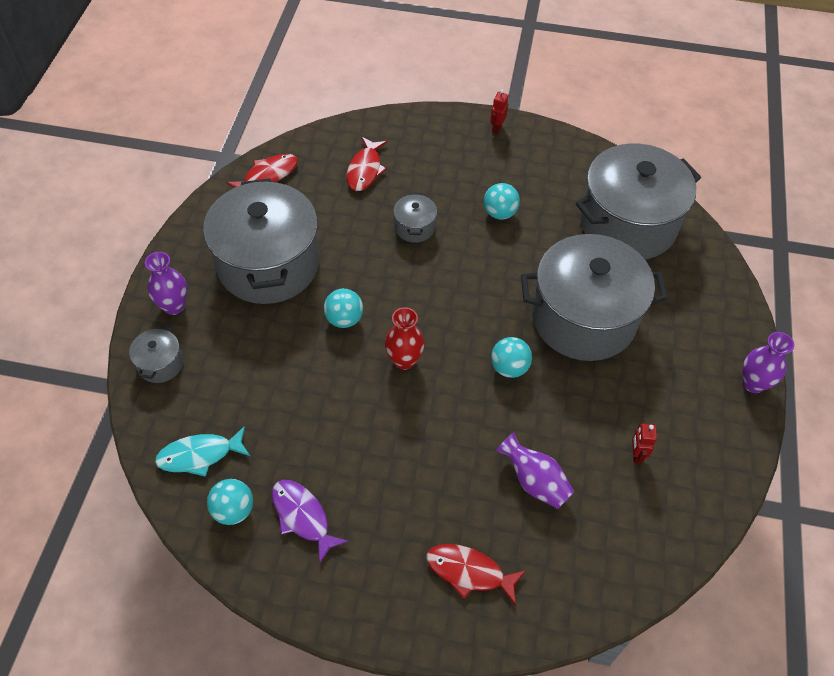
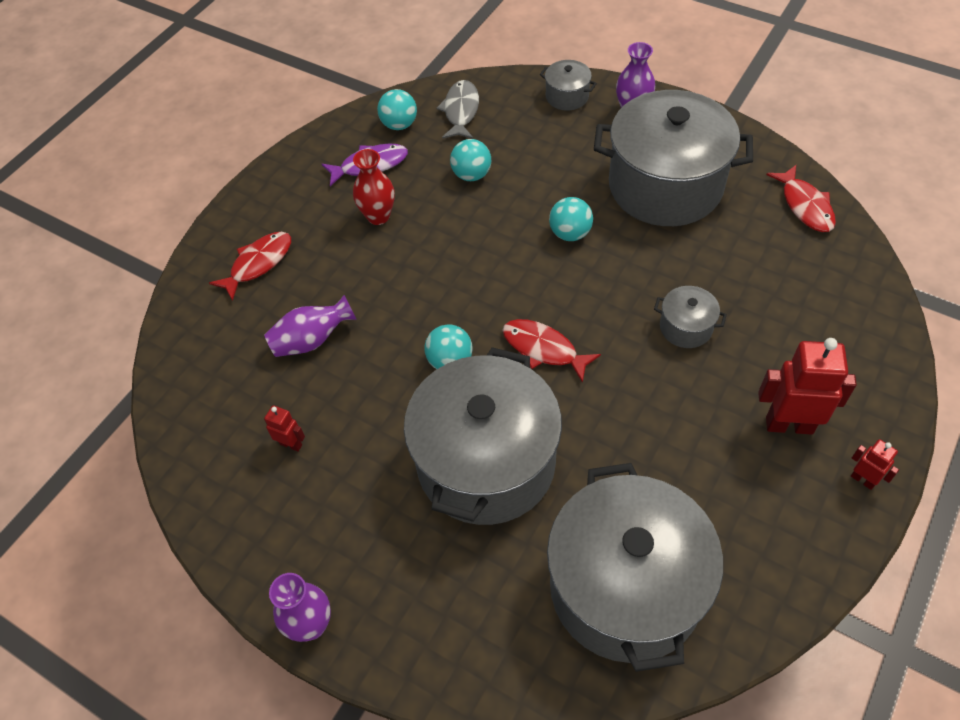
camera: 115 degrees right, 0 degrees up
(200, 455) = (461, 111): turquoise fish -> grey fish
(365, 170) = (798, 300): red fish -> red fish (543, 349)
(404, 360) = (498, 271): red vase -> red vase (378, 216)
(473, 164) = (789, 425): none -> red robot
(499, 213) = (687, 427): turquoise ball -> turquoise ball (471, 175)

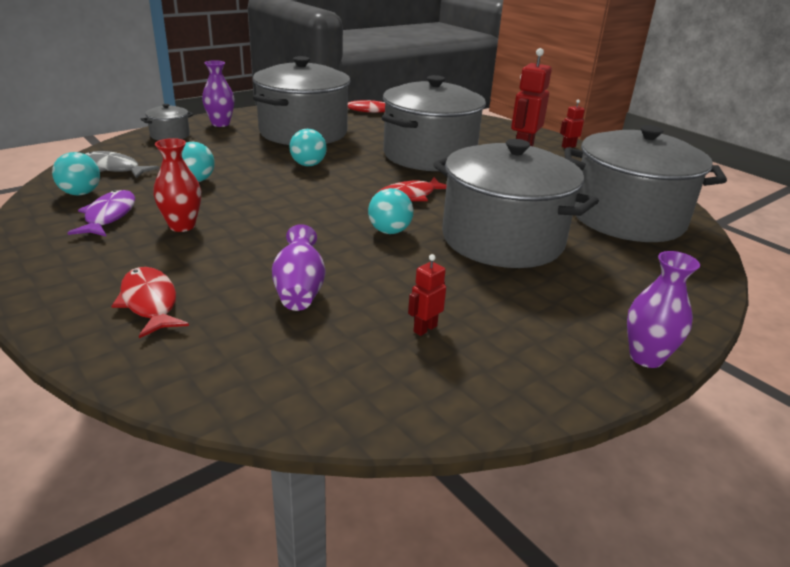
camera: 75 degrees left, 25 degrees down
(686, 327) = (429, 155): grey pot -> grey pot, size x2.41

